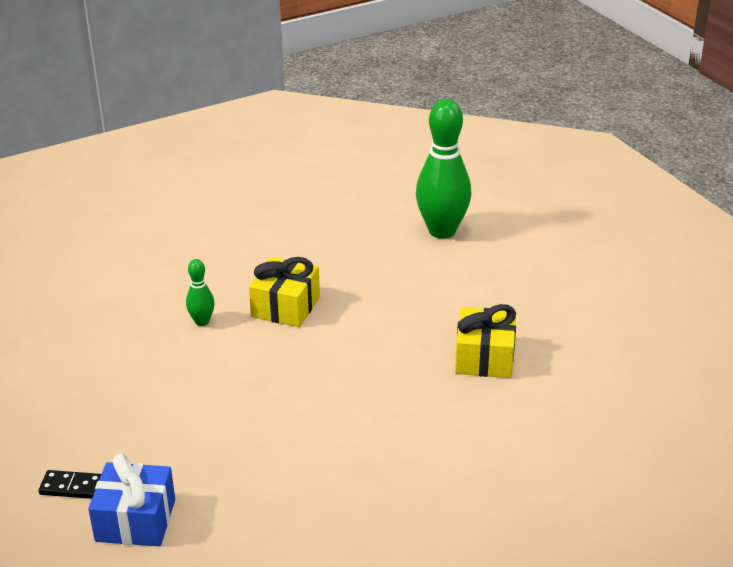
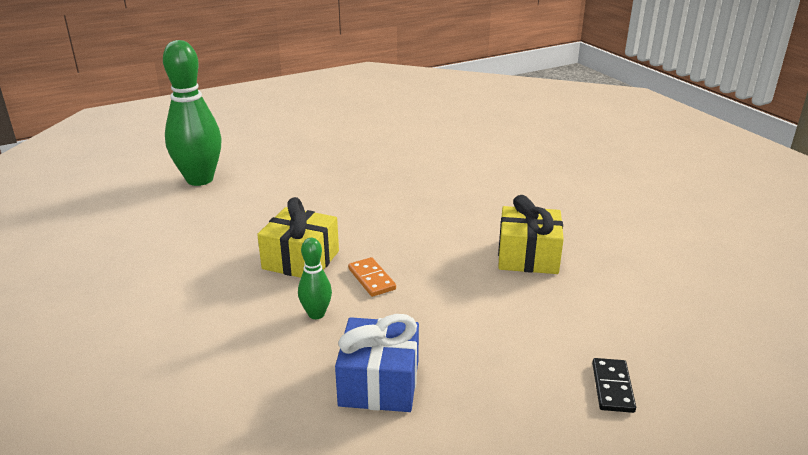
camera: 90 degrees left, 5 degrees down
(135, 520) = (642, 335): blue gift -> blue gift (379, 383)
(250, 349) = (372, 279): none -> orange domino
(484, 358) = (393, 168): yellow gift -> yellow gift (528, 256)

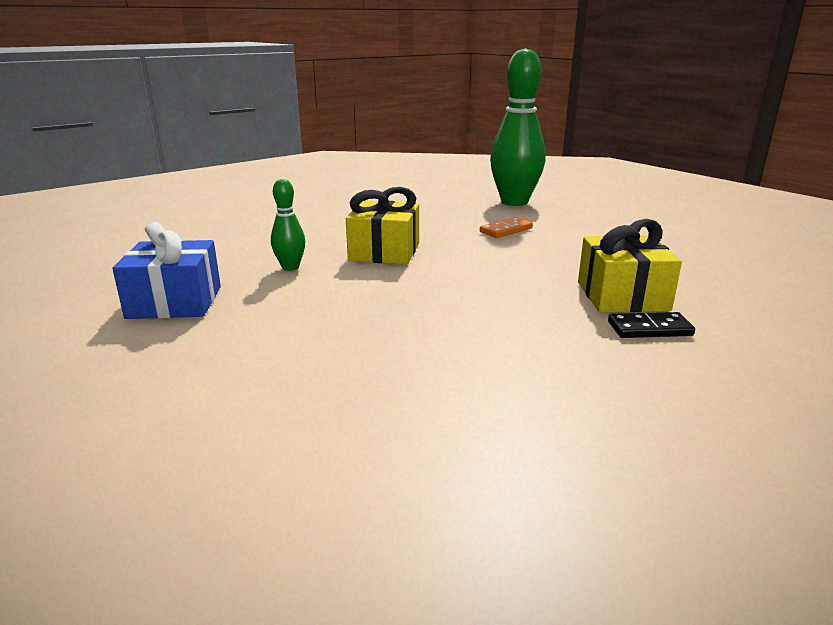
camera: 80 degrees right, 5 degrees down
(372, 279) = (356, 284): orange domino -> orange domino (506, 230)
(528, 256) = (442, 378): yellow gift -> yellow gift (622, 296)
(612, 387) = (101, 451): black domino -> black domino (649, 329)

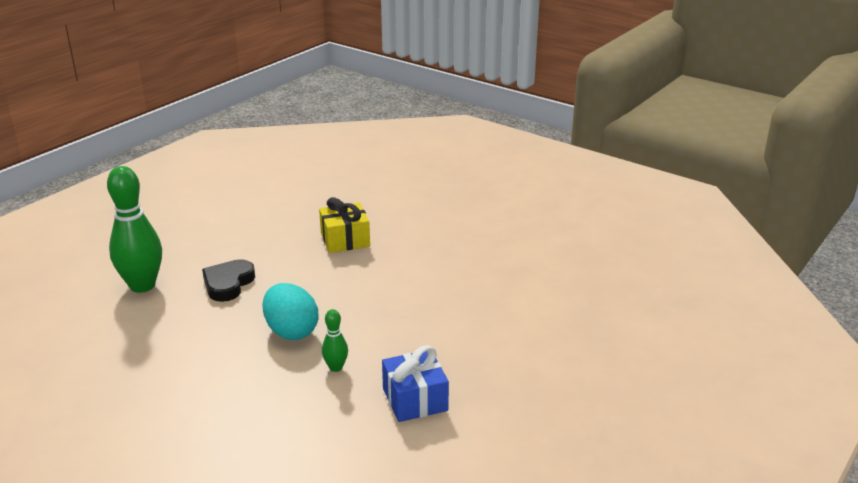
camera: 105 degrees left, 5 degrees up
(384, 252) = (291, 331): yellow gift -> turquoise egg
(506, 230) = (228, 284): orange domino -> black heart
(649, 329) = (384, 234): black domino -> none

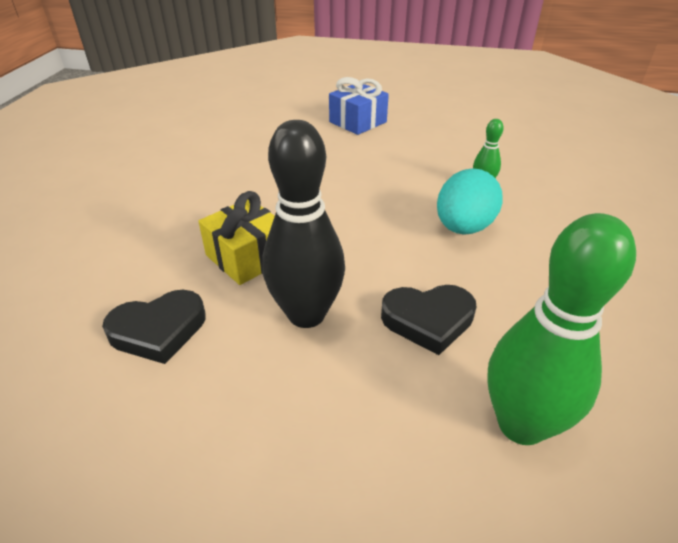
camera: 115 degrees left, 10 degrees up
(275, 248) = (306, 314): none -> black bowling pin
(309, 207) = (158, 330): none -> black heart
(415, 399) = (474, 142): blue gift -> blue gift (358, 122)

